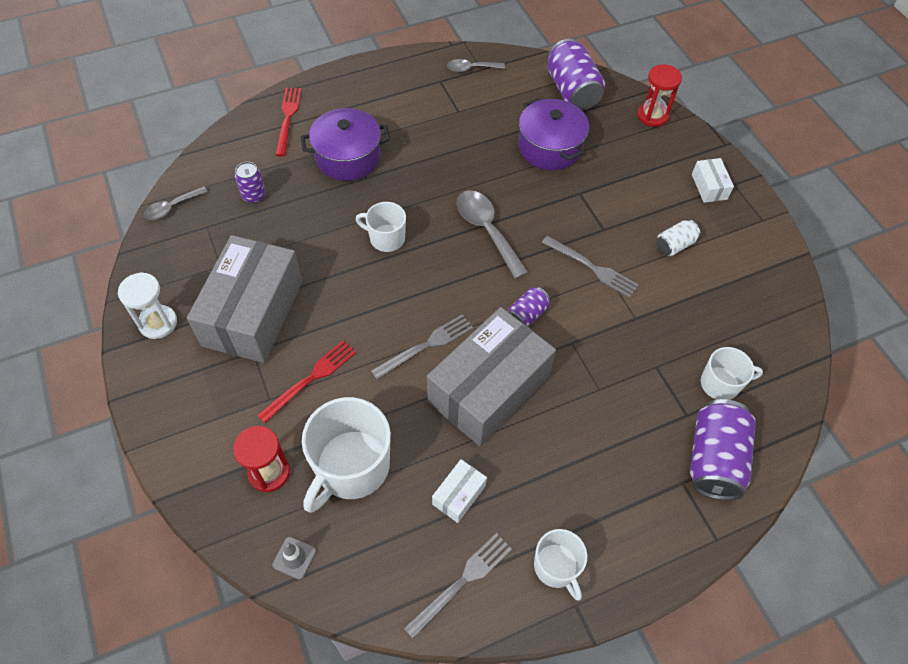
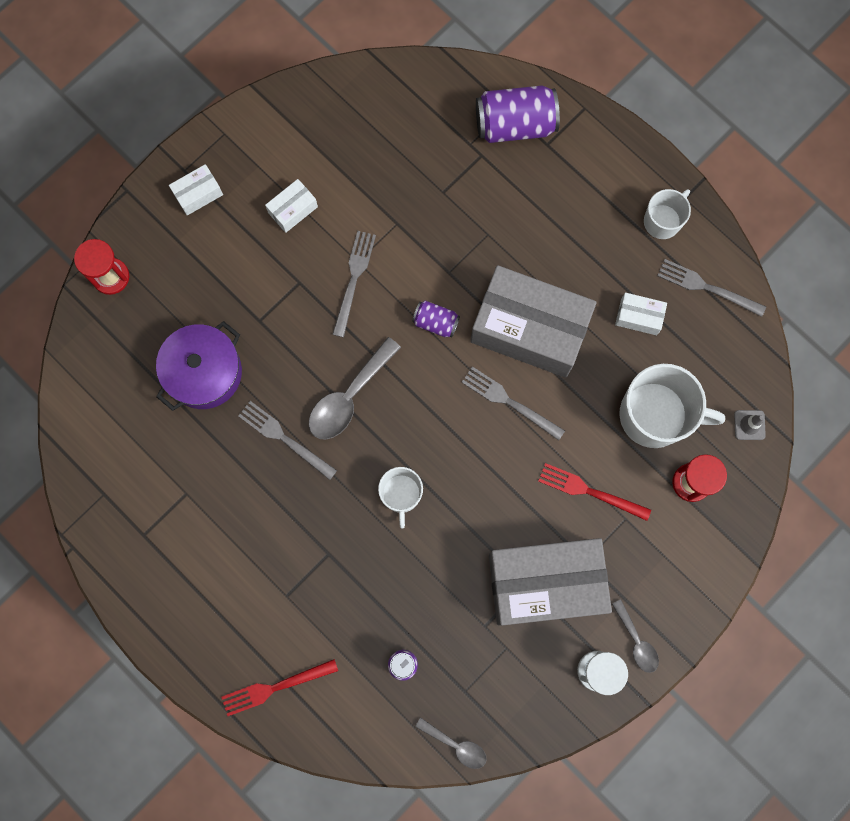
camera: 110 degrees left, 20 degrees up
(348, 157) = (307, 587): purple pot -> none
(471, 68) = (107, 507): grey spoon -> grey spoon (636, 641)
(472, 179) = (284, 438): none -> grey fork
(572, 91) = (102, 377): purple can -> none
(674, 245) = (293, 210): white can -> white box
(720, 384) = (437, 134): white mug -> none

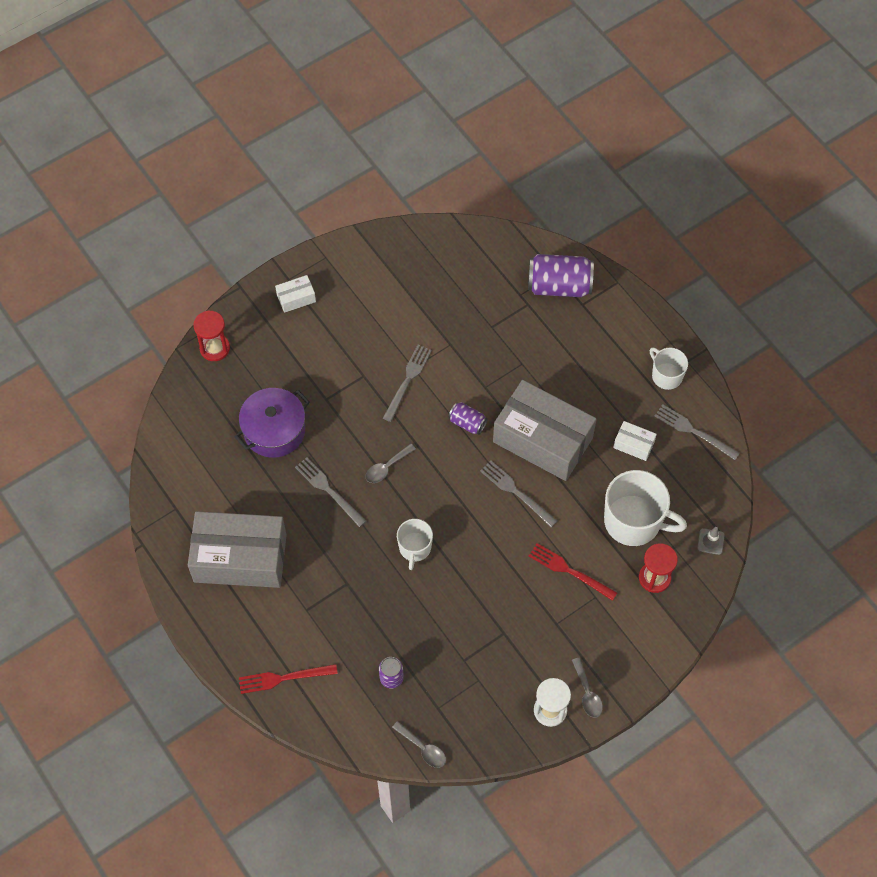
camera: 10 degrees right, 15 degrees down
(293, 210) = (369, 321): white box -> none
(349, 397) = (387, 467): grey spoon -> grey spoon, size x0.59
(545, 583) = (520, 635): grey box -> grey box (240, 558)
(662, 221) = (666, 375): white mug -> white mug turned 90 degrees counterclockwise

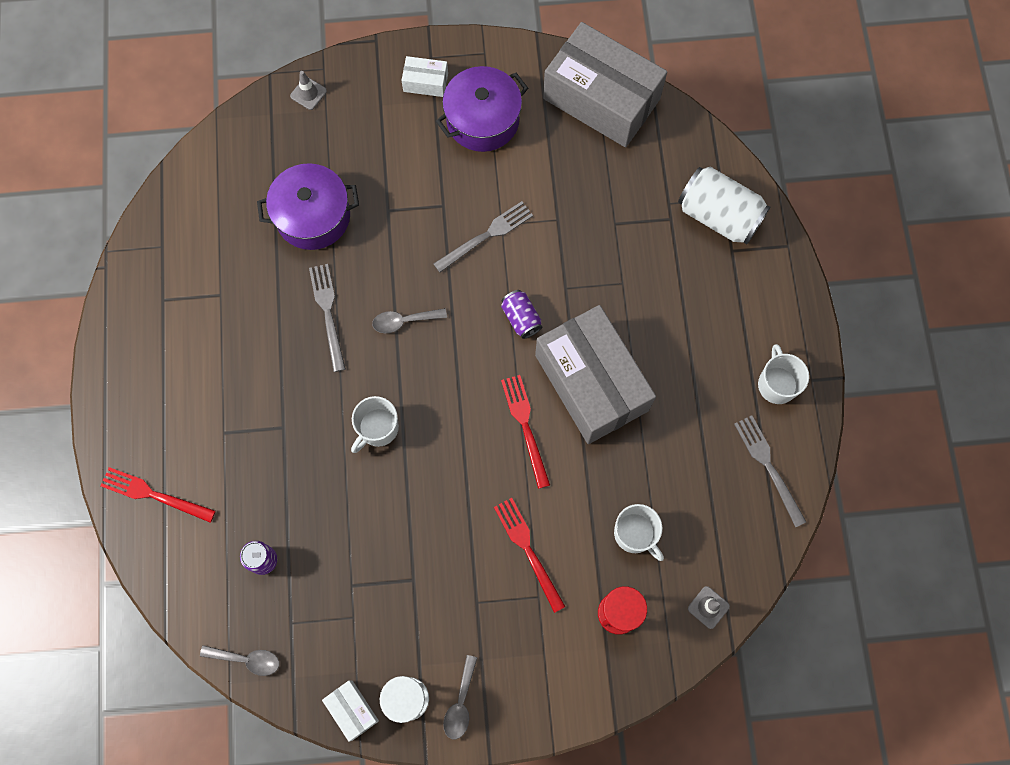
camera: 30 degrees right, 10 degrees up
(215, 348) = (308, 93): red hourglass -> grey traffic cone
(240, 558) = (192, 337): grey box -> grey box (601, 99)
(354, 303) = (482, 120): none -> purple pot
(423, 748) = (247, 659): grey spoon -> grey spoon turned 60 degrees counterclockwise
(516, 492) = (525, 426): grey fork -> red fork
(559, 286) = (718, 216): purple can -> white can
(633, 445) = (690, 444): white box -> white box (352, 710)
(634, 521) = (635, 534): white mug -> white mug, size x0.57

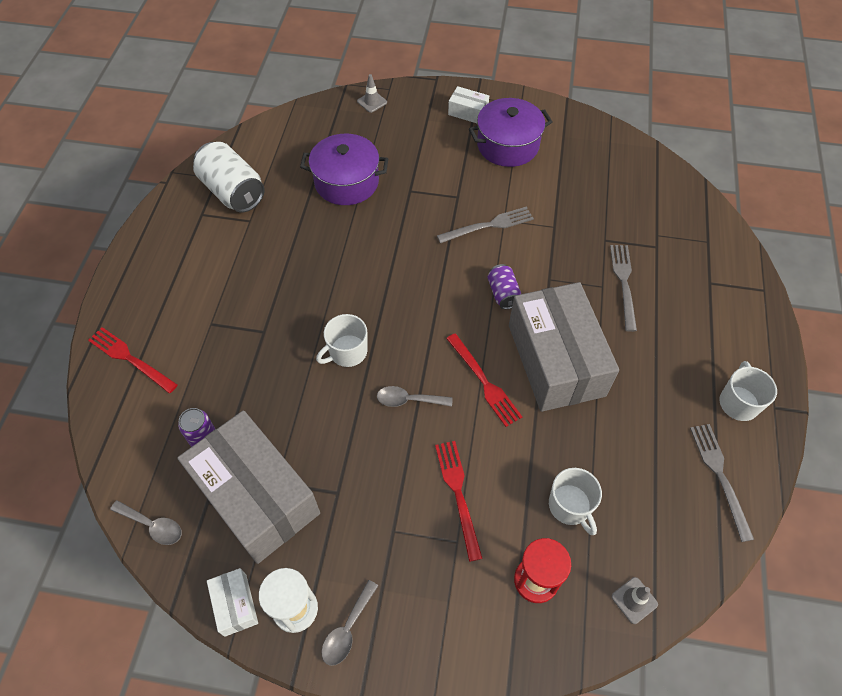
camera: 15 degrees right, 15 degrees down
(328, 313) = (334, 253): grey fork -> grey fork (624, 283)
(404, 321) = (398, 273): grey spoon -> grey spoon (409, 400)
(525, 426) = (484, 382): red fork -> red fork turned 150 degrees clockwise
(601, 99) = (612, 150): grey box -> grey box (256, 496)
(718, 216) = (701, 253): white can -> white can (233, 192)

